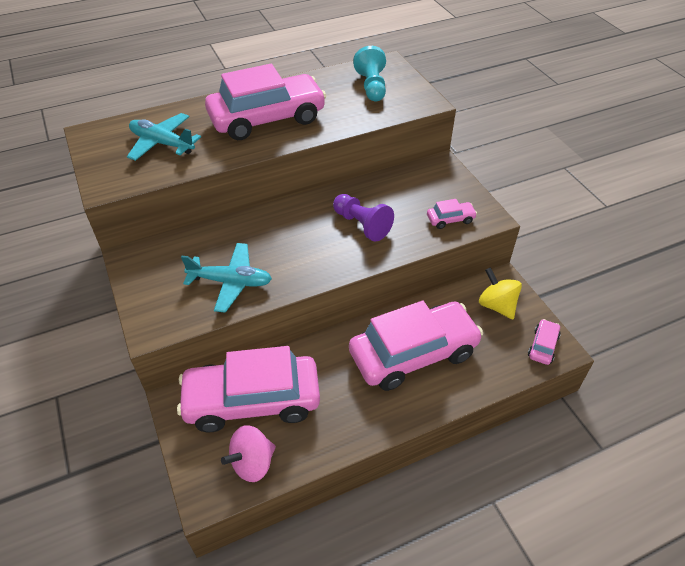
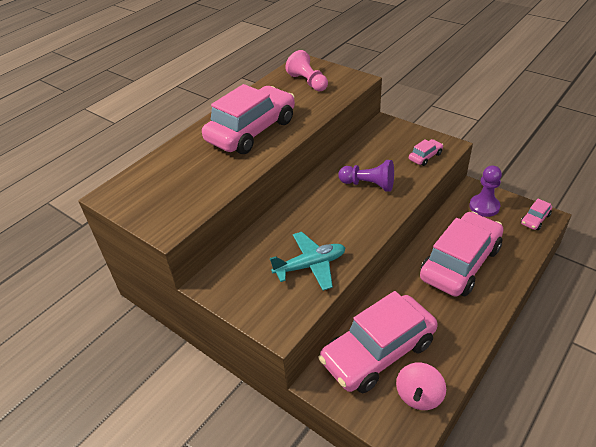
camera: 25 degrees left, 5 degrees down
(162, 143) = (183, 179): turquoise plane -> none
(371, 87) = (308, 82): turquoise pawn -> pink pawn
(496, 305) = (484, 206): yellow spinning top -> purple pawn
(543, 346) = (535, 219): pink car -> pink car turned 135 degrees counterclockwise

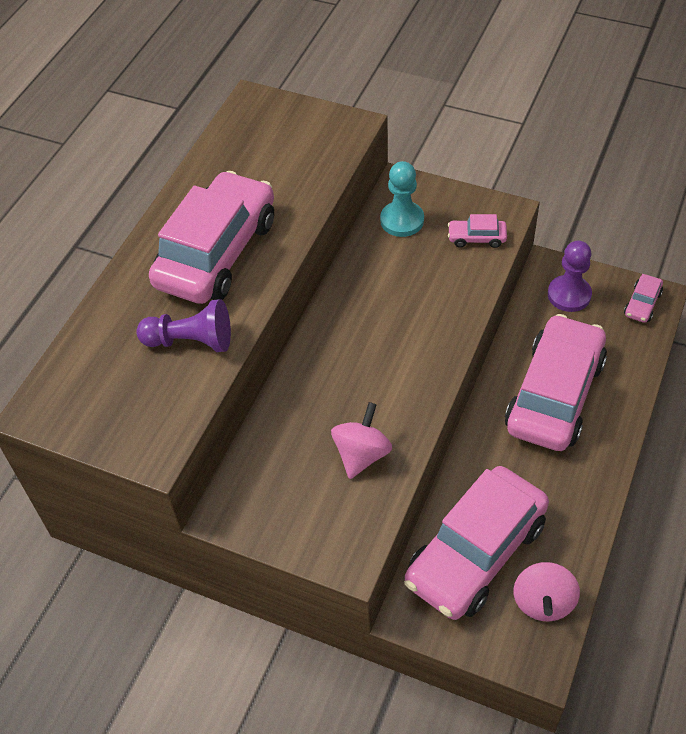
camera: 15 degrees left, 10 degrees up
(308, 82) = (274, 142): pink pawn -> none
(310, 265) = (361, 454): turquoise plane -> pink spinning top
(368, 185) = (406, 303): purple pawn -> purple pawn (190, 341)
(379, 141) = (402, 220): none -> turquoise pawn
(425, 156) = (476, 238): pink car -> pink car turned 120 degrees counterclockwise

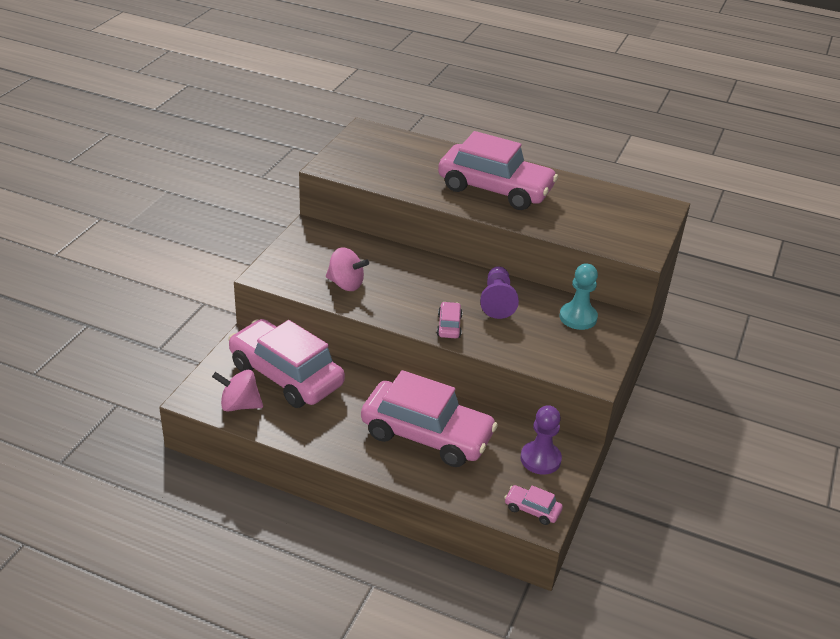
camera: 85 degrees right, 15 degrees down
(190, 341) = (415, 179): purple pawn -> purple pawn (497, 301)
(476, 238) = (561, 357): pink car -> pink car (449, 326)

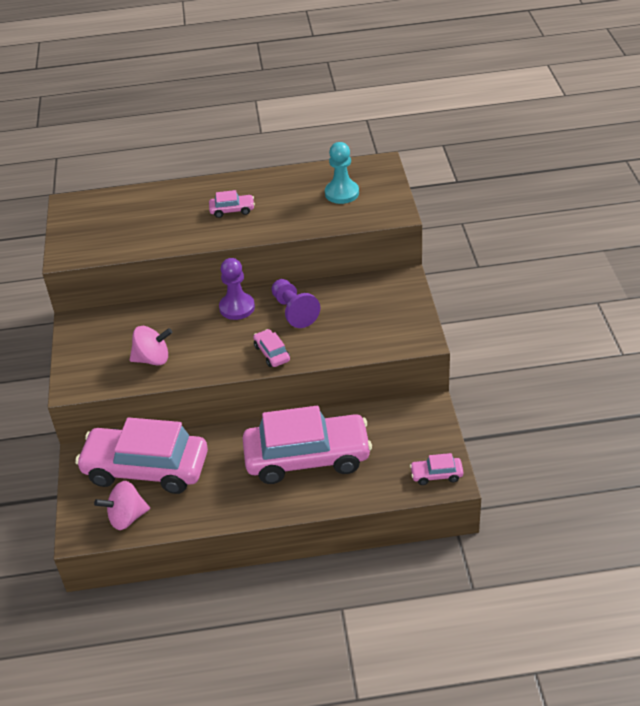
camera: 25 degrees left, 5 degrees up
(495, 189) = (232, 210): pink car -> pink car, size x0.40
(540, 459) = (411, 429): purple pawn -> purple pawn (237, 307)
(578, 317) = (369, 294): turquoise pawn -> turquoise pawn (342, 193)

